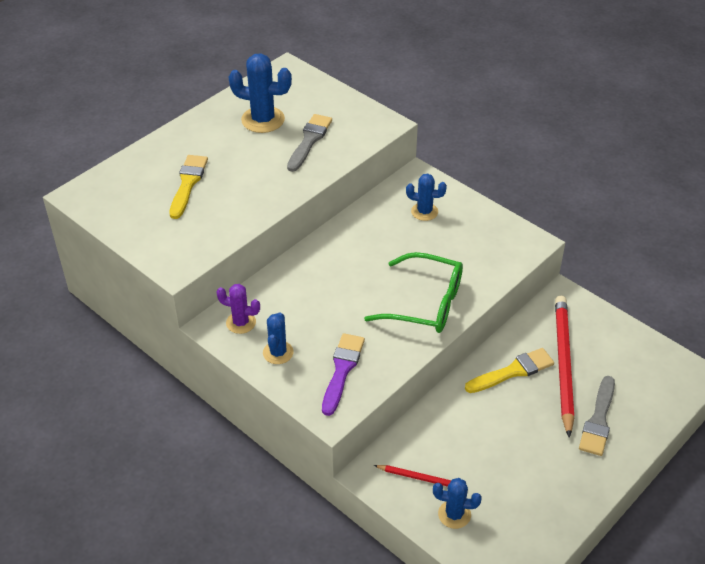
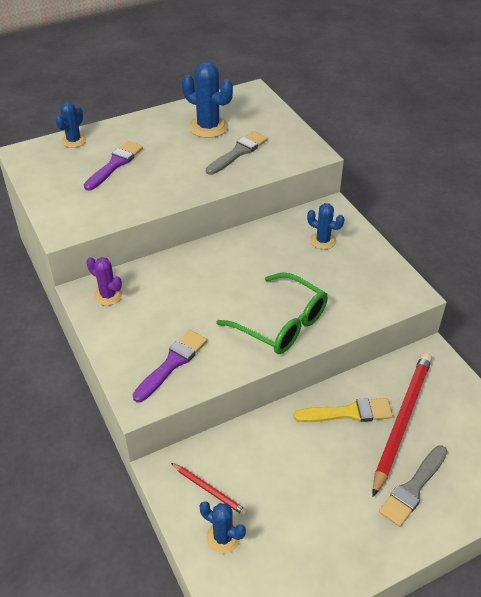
camera: 20 degrees right, 0 degrees up
(188, 183) = (115, 164): yellow brush -> purple brush
(278, 352) = (124, 331): blue cactus -> blue cactus (74, 141)

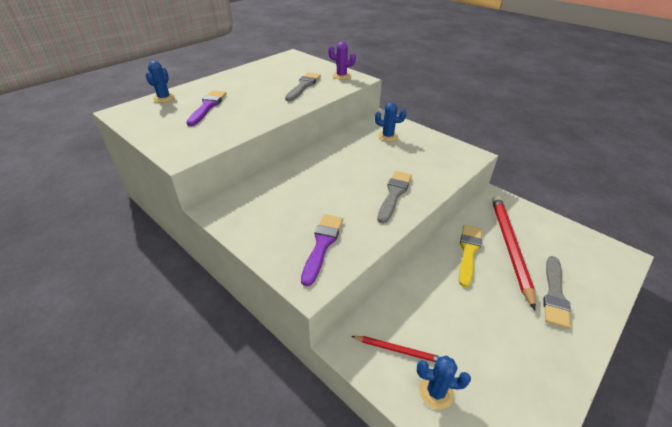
camera: 20 degrees left, 5 degrees down
(108, 295) = (237, 206): purple cactus -> purple cactus (341, 76)
(208, 127) = (271, 76): blue cactus -> none
(281, 323) = (394, 194): green glasses -> grey brush
(348, 413) = (468, 252): yellow brush -> yellow brush turned 45 degrees counterclockwise

